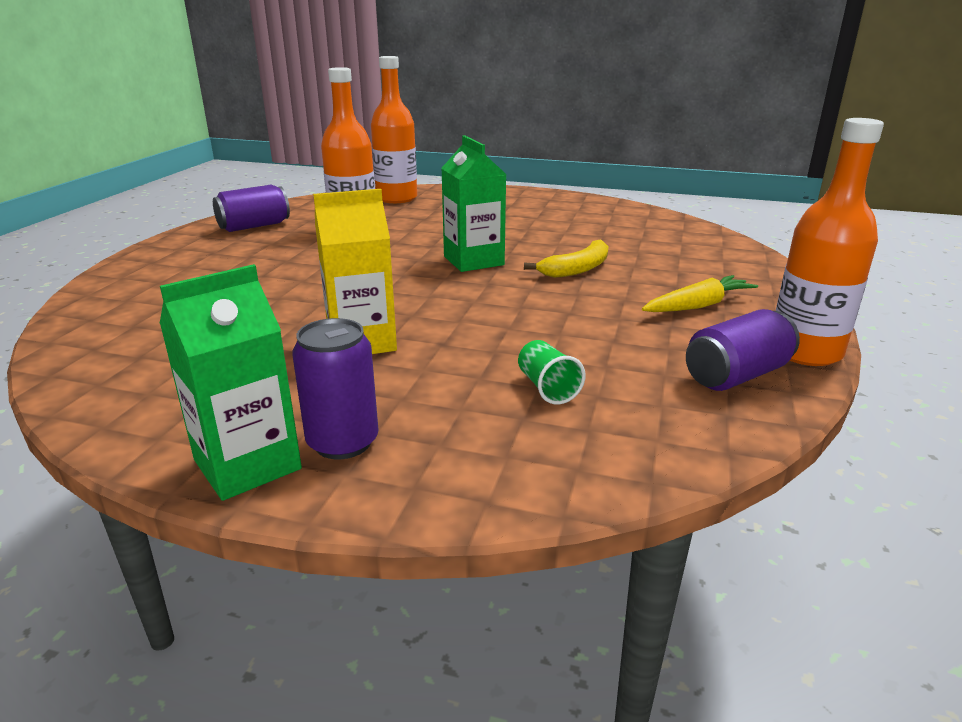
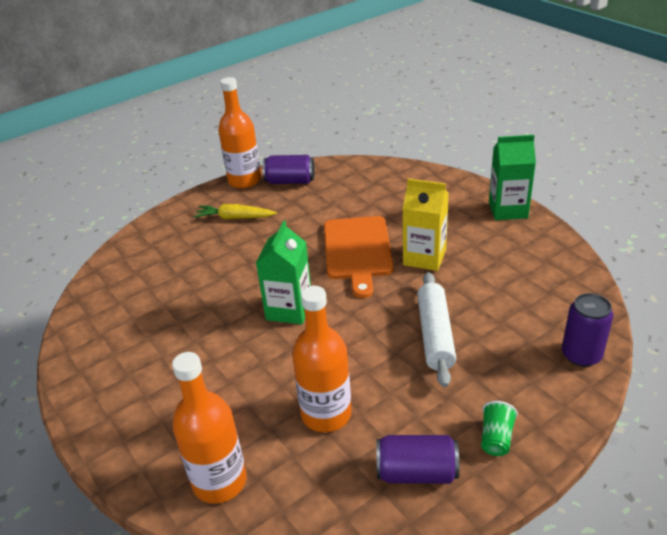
camera: 140 degrees left, 10 degrees up
(288, 284) = (435, 335): none -> white rolling pin
(343, 442) = (468, 207): purple can -> purple can (581, 355)
(468, 322) = (358, 251): none -> orange cutting board
(547, 388) = (368, 201): green cup -> green cup (496, 438)
(577, 269) = (241, 271): yellow banana -> none

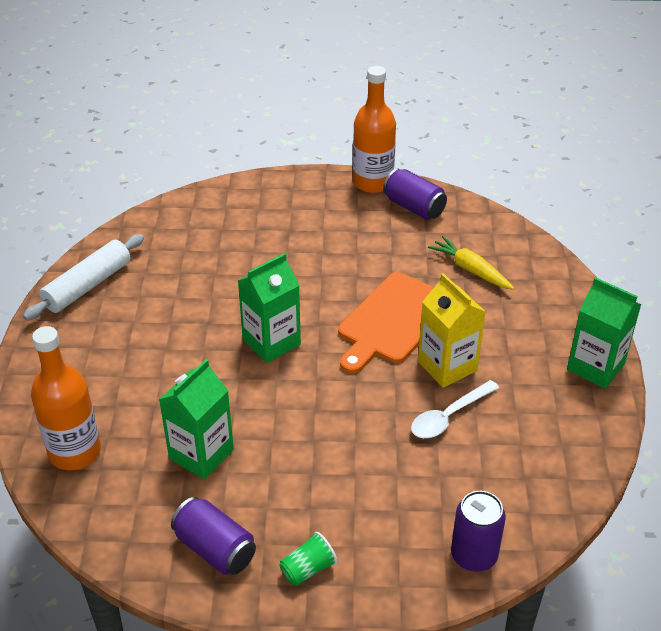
camera: 35 degrees right, 5 degrees up
(235, 218) = (322, 220): yellow carrot -> yellow carrot (470, 269)
(326, 414) = (201, 454): orange bottle -> green carton
(435, 335) = (366, 447): white rolling pin -> white rolling pin (88, 285)
(462, 285) = (449, 416): none -> white spoon

